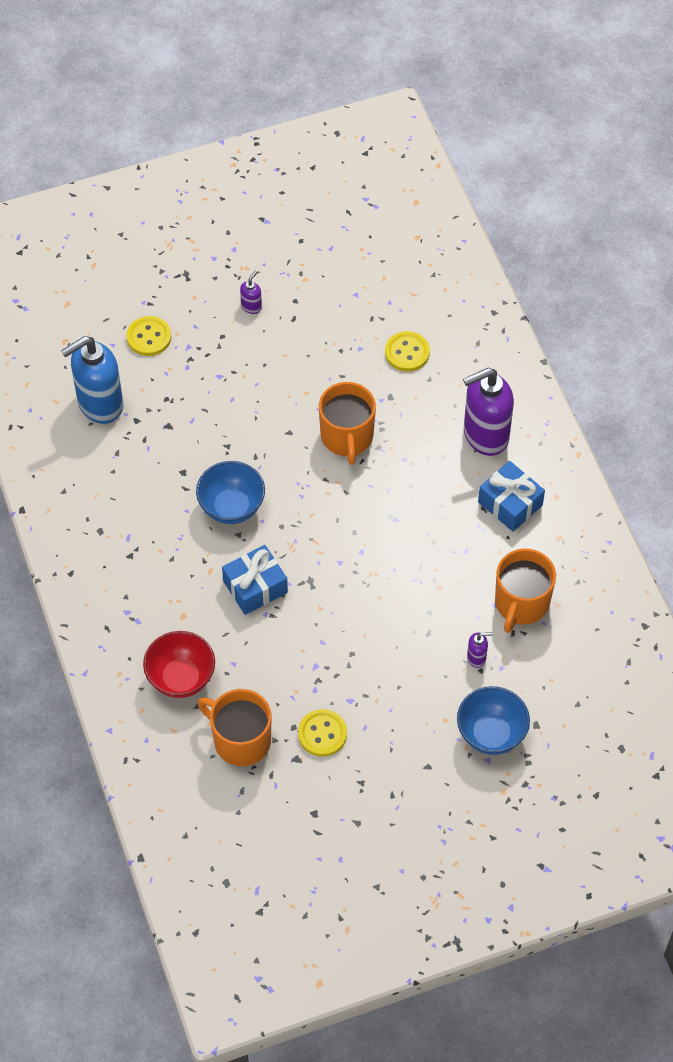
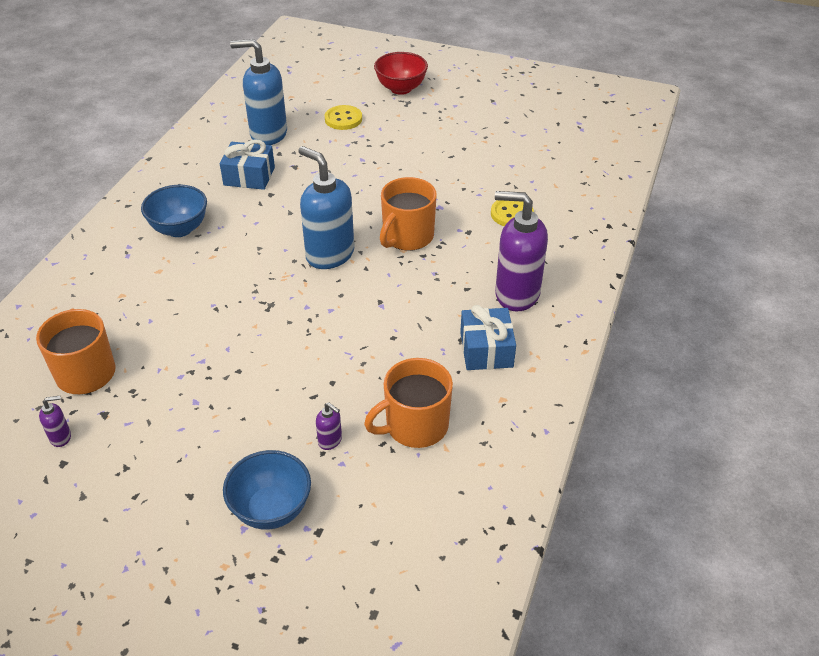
camera: 40 degrees right, 15 degrees down
(181, 678) = (105, 306): red bowl -> red bowl (401, 89)
(231, 507) = (275, 230): blue bowl -> blue bowl (179, 229)
(251, 306) = (430, 137): purple soap dispenser -> purple soap dispenser (61, 437)
(255, 587) = (228, 284): blue gift -> blue gift (249, 176)
(304, 500) = (329, 254): none -> blue soap dispenser
(322, 734) = (145, 410): yellow button -> none

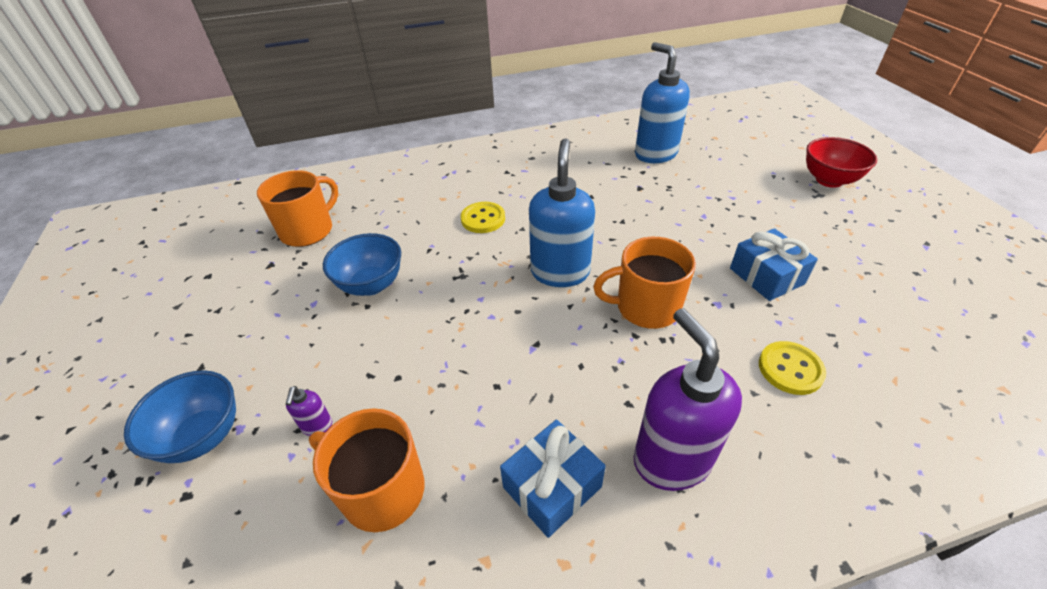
camera: 55 degrees right, 0 degrees up
(61, 437) = (234, 259): purple soap dispenser -> none
(179, 229) = (497, 180): blue bowl -> blue bowl (371, 285)
(249, 176) = (595, 174): blue gift -> blue gift (766, 276)
(343, 119) = (735, 176): yellow button -> yellow button (483, 219)

